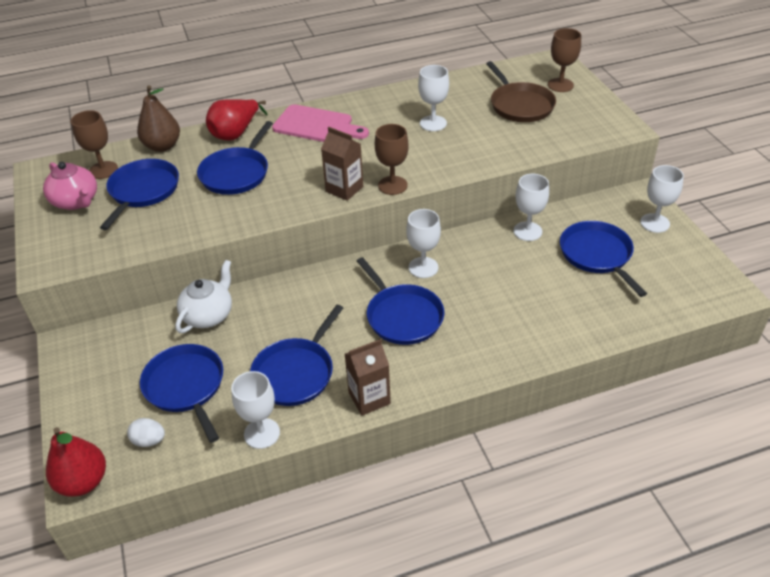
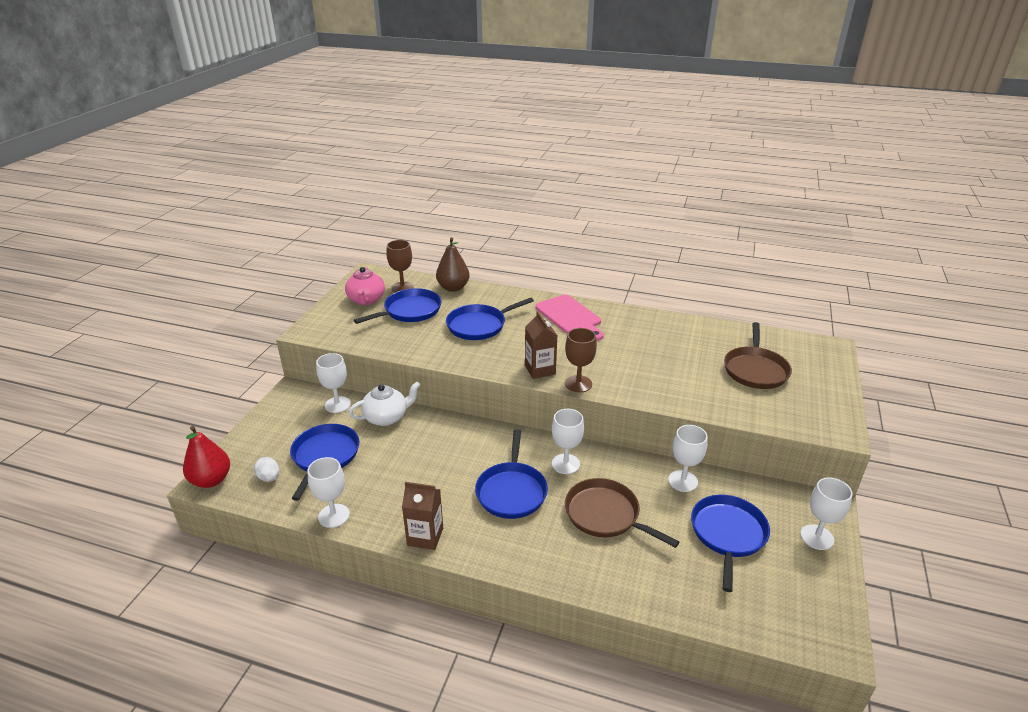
camera: 35 degrees right, 10 degrees down
(236, 133) = (508, 299): red pear -> none
(296, 373) = (397, 488): blue pan -> none
(433, 123) = (662, 352): white goblet -> white goblet (337, 404)
(497, 291) = (605, 515): none -> brown pan
(560, 85) = (813, 369): brown goblet -> none

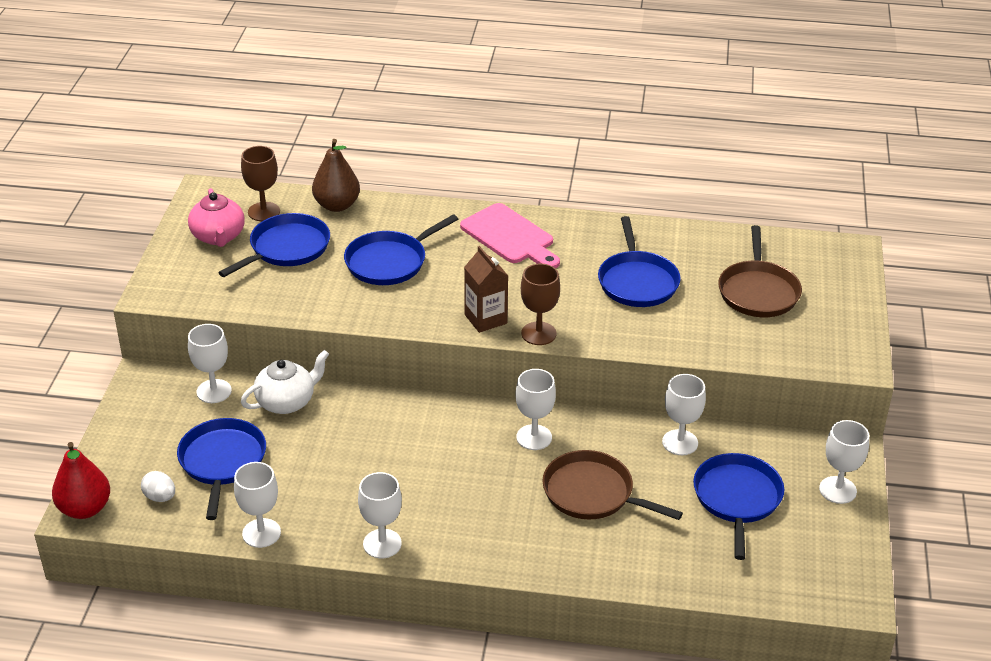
camera: 10 degrees left, 5 degrees up
(425, 536) = (382, 544): brown carton -> white goblet
(511, 491) = (474, 478): blue pan -> blue pan (637, 281)

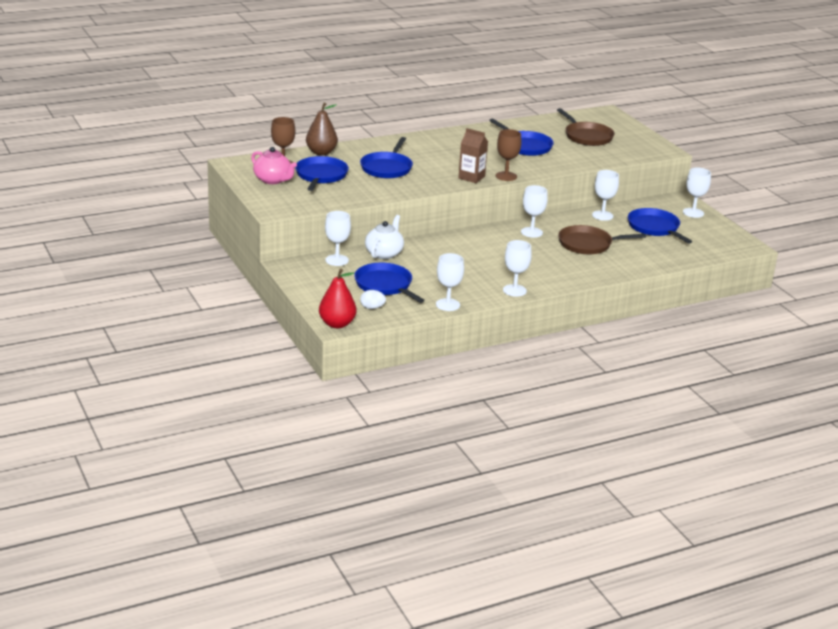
camera: 35 degrees left, 10 degrees down
(510, 236) = (435, 144): pink cutting board -> none

